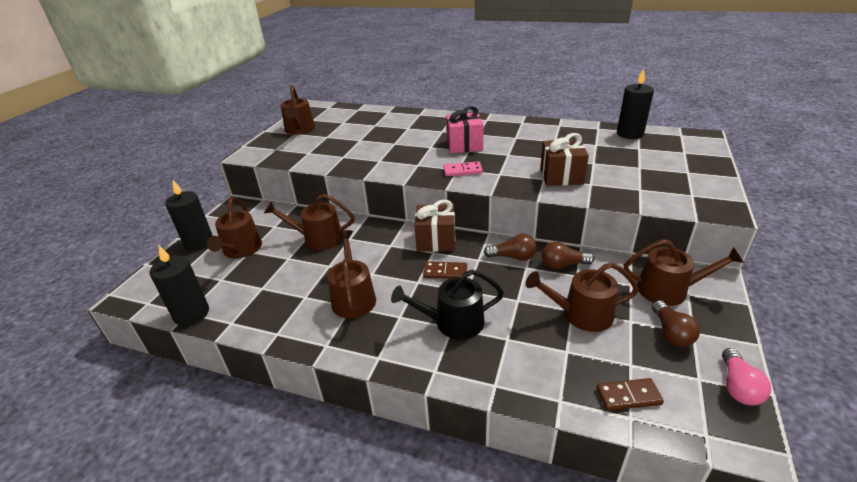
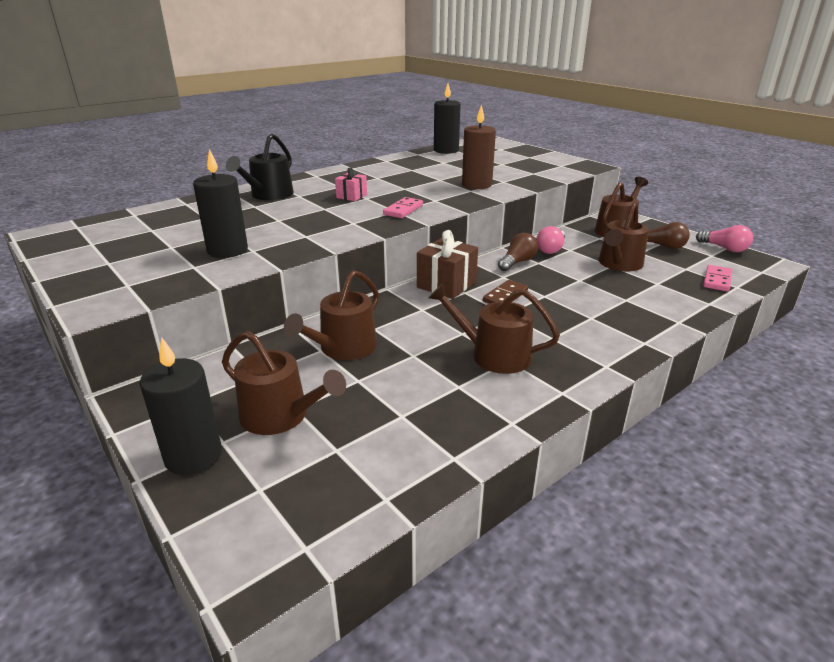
camera: 60 degrees left, 5 degrees down
(191, 314) = (394, 495): black candle -> black candle (227, 250)
(299, 130) = (104, 257): brown watering can -> none
(453, 322) = (585, 315): black watering can -> black watering can (269, 195)
(464, 145) = (352, 196): pink gift -> pink gift, size x0.58
(561, 176) = (476, 185): brown gift -> brown candle
(563, 265) = (551, 249): brown light bulb -> pink light bulb
(628, 396) = (717, 280): brown domino -> pink domino

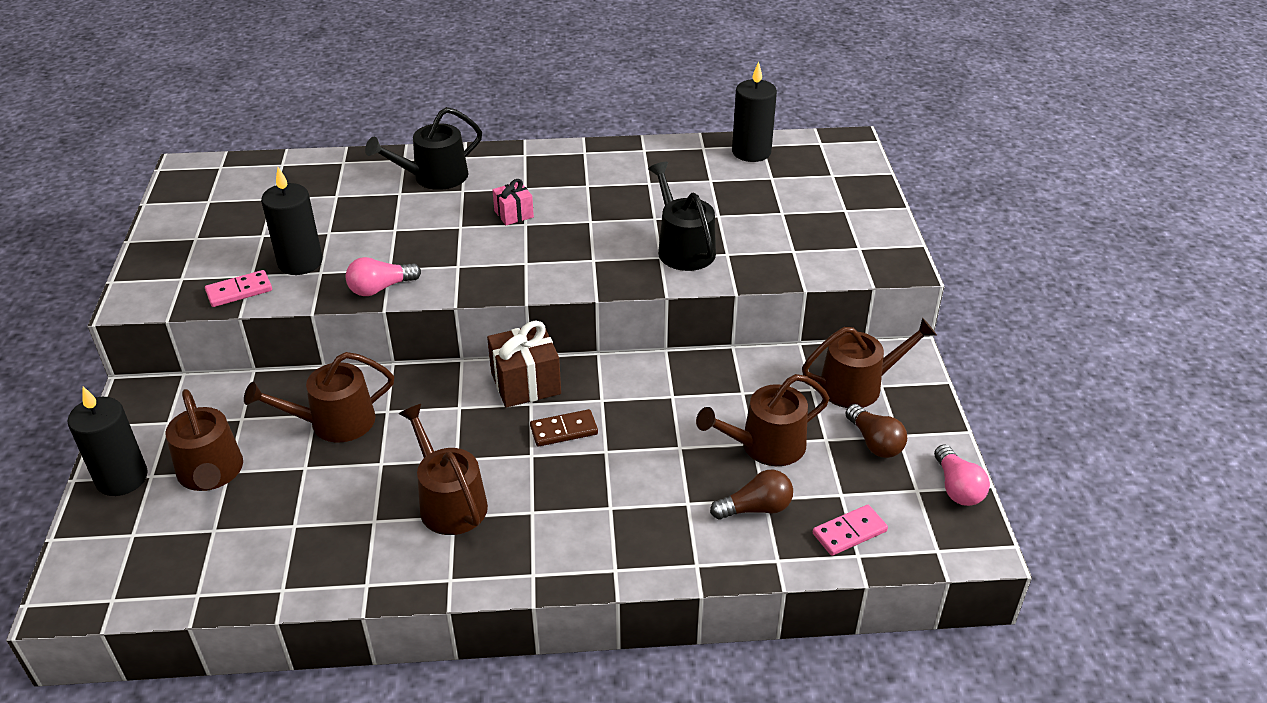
camera: 35 degrees right, 10 degrees up
(403, 210) = (535, 264): pink domino -> pink domino (239, 291)
(476, 185) = (683, 248): brown candle -> black watering can
(517, 262) = (648, 384): brown light bulb -> brown light bulb (756, 508)
(551, 249) = (719, 381): pink light bulb -> pink light bulb (380, 288)

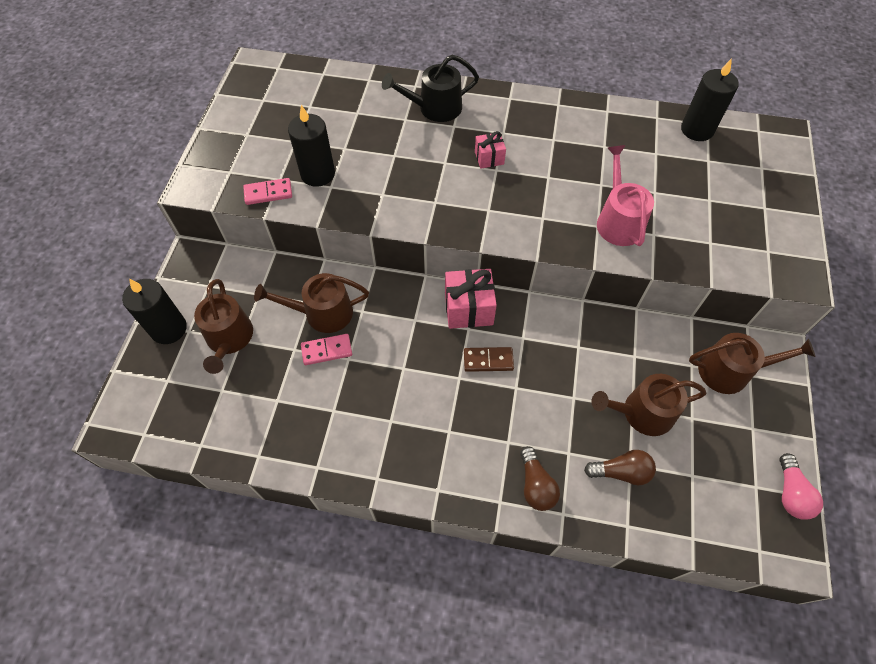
camera: 15 degrees right, 20 degrees up
(380, 288) = (372, 212): pink light bulb -> none
(449, 502) = (390, 407): brown watering can -> none
(525, 383) = (468, 308): brown gift -> pink gift
(683, 248) = (618, 221): black watering can -> pink watering can
(849, 532) = (691, 515): pink domino -> pink domino (327, 350)
(874, 442) = (731, 431): brown light bulb -> brown light bulb (535, 485)

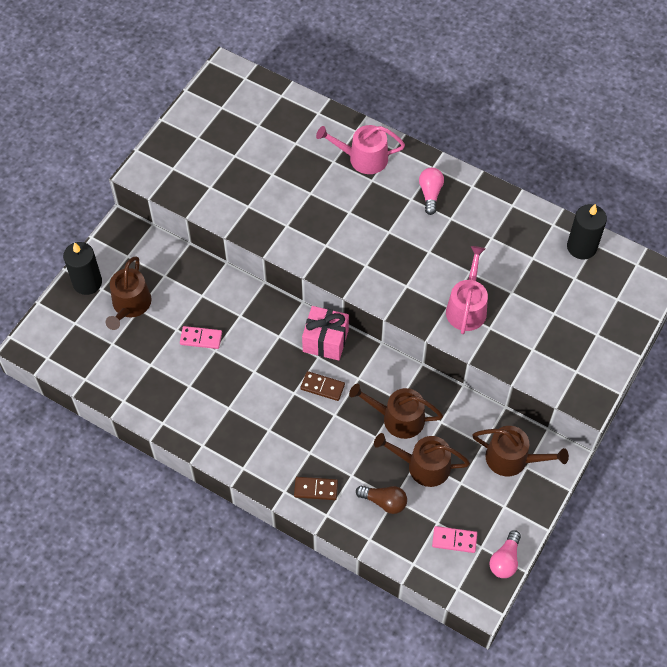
camera: 20 degrees right, 0 degrees up
(268, 193) = (197, 197): pink domino -> pink domino (454, 540)
(318, 174) = (242, 191): black candle -> none
(322, 313) = (208, 307): brown watering can -> brown watering can (398, 418)
(435, 108) = (363, 158): black watering can -> pink watering can
(489, 158) = (388, 219): pink gift -> none
(520, 122) = (430, 194): none -> pink light bulb
(535, 485) = (316, 489): brown light bulb -> brown domino

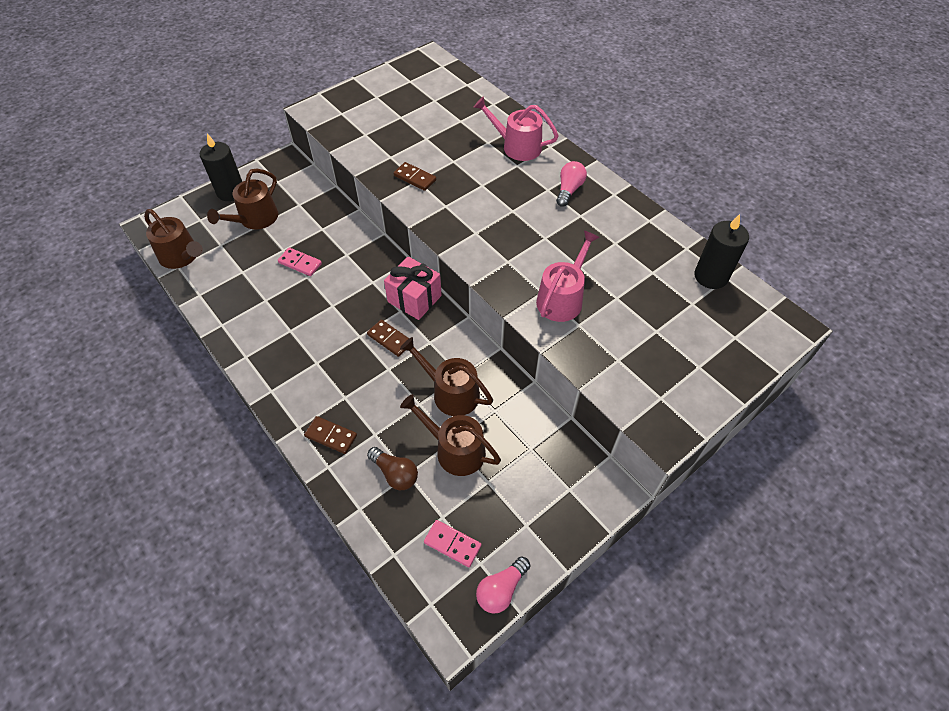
camera: 20 degrees right, 5 degrees down
(283, 223) = (415, 178): none -> brown domino
(512, 458) = (557, 475): brown watering can -> brown watering can (181, 256)

